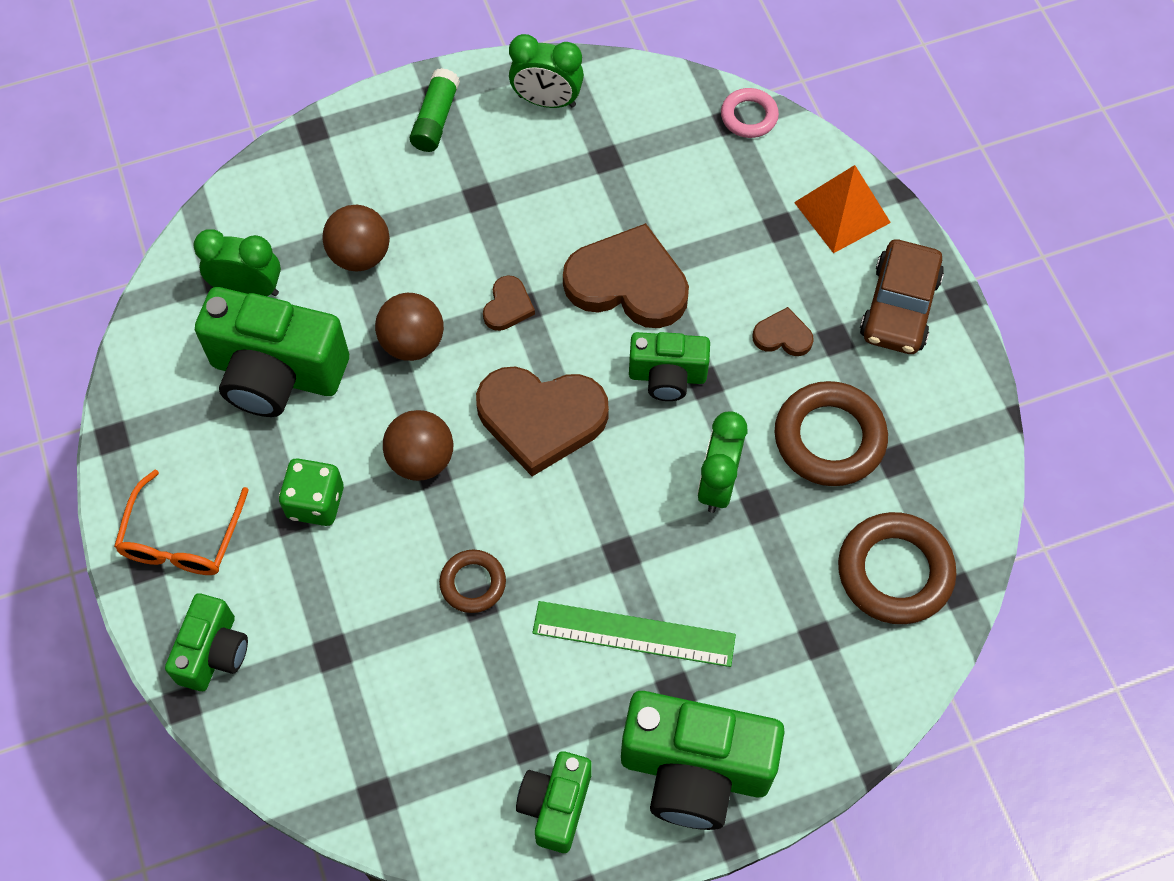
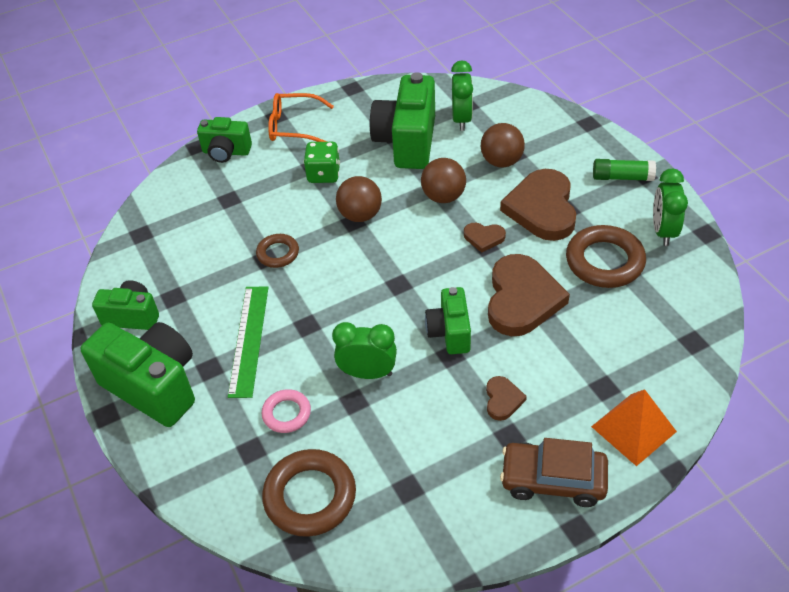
camera: 85 degrees right, 15 degrees down
(541, 419) = (401, 268): brown heart -> brown heart (542, 208)
(695, 770) = (153, 386): green camera -> green camera turned 120 degrees clockwise
(749, 116) = (703, 354): pink ring -> pink ring (286, 413)
(829, 438) = (418, 440): brown ring -> brown ring (604, 261)

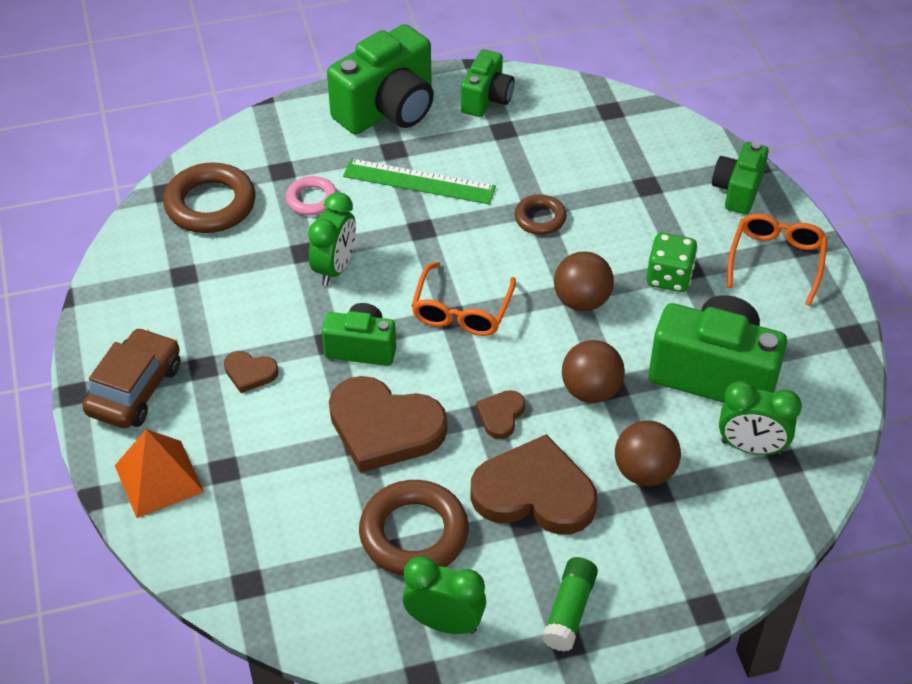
camera: 100 degrees right, 0 degrees up
(390, 280) = (462, 310): none -> orange glasses

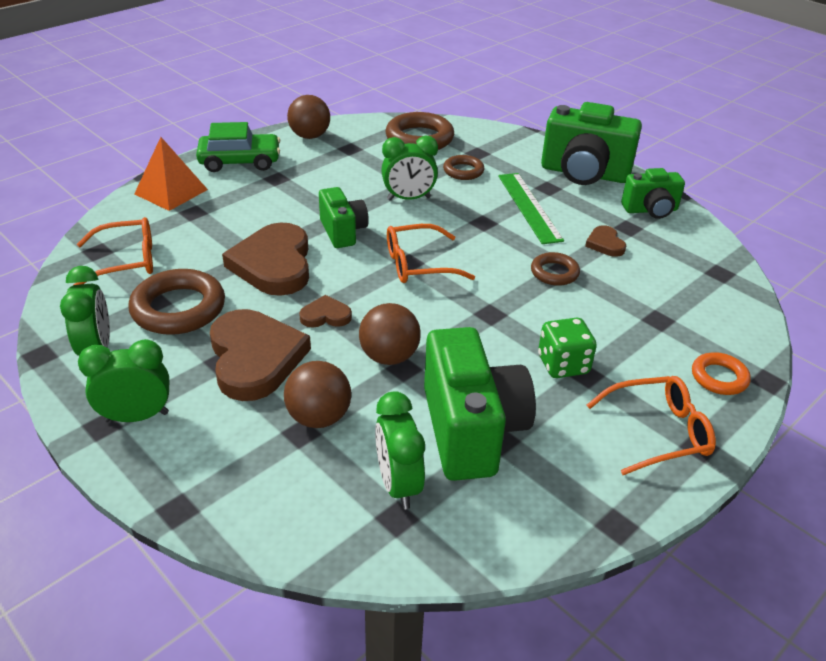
camera: 60 degrees right, 10 degrees down
(135, 389) = (240, 161): brown car -> green car
(250, 373) = (284, 196): brown heart -> brown heart (605, 244)
(289, 560) = (126, 261): none -> orange glasses
(312, 199) = (463, 171): pink ring -> brown ring
(569, 611) = (136, 416): green glue stick -> green clock
(581, 301) = (485, 321): brown ball -> brown ball (310, 136)
(737, 191) = (719, 377): green camera -> orange ring

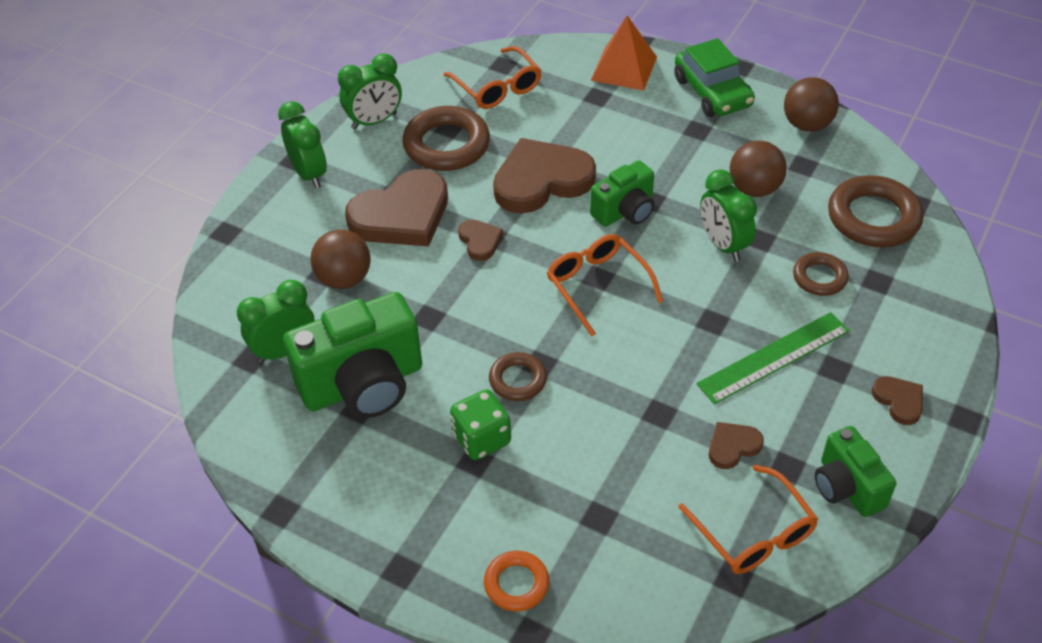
camera: 75 degrees right, 10 degrees up
(389, 356) = (439, 302): brown ball -> brown ball (754, 189)
(554, 273) = (643, 405): brown ring -> brown ring (517, 380)
(584, 174) = (899, 401): green camera -> brown heart
(657, 432) = (409, 531): orange glasses -> orange glasses (753, 532)

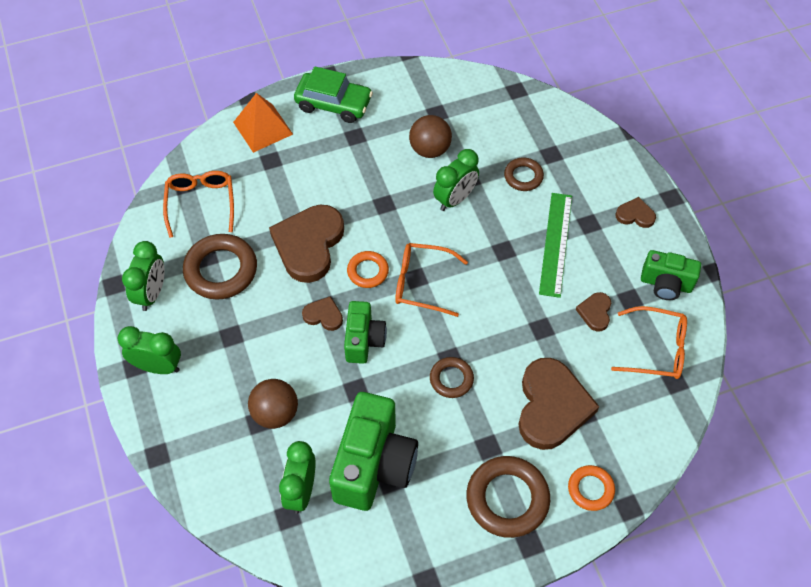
camera: 50 degrees left, 10 degrees up
(402, 215) = (255, 341): brown heart -> brown heart (551, 406)
(481, 438) = (476, 431): green dice -> none
(497, 87) = (201, 204): orange glasses -> orange glasses turned 105 degrees counterclockwise
(563, 239) = (368, 271): none -> orange ring
(625, 211) = (380, 223): green camera -> green camera (364, 340)
(723, 245) = (455, 199): green clock -> green clock turned 60 degrees counterclockwise
(806, 124) = (409, 84): brown ball -> none
(873, 218) = (507, 117): brown ring -> brown ring (507, 499)

